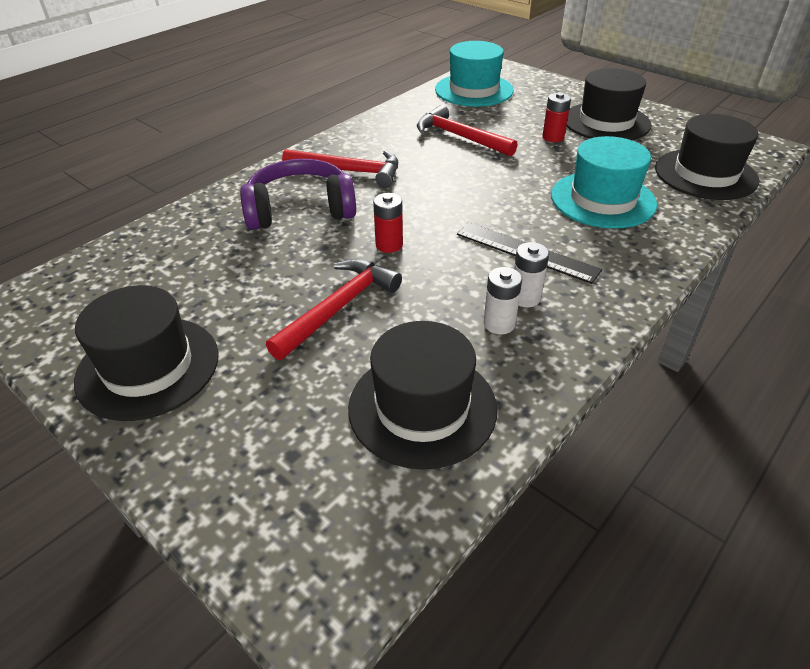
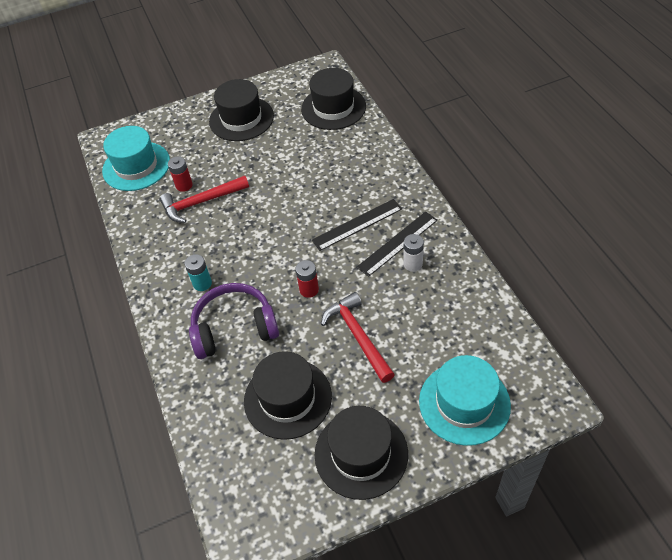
camera: 60 degrees left, 10 degrees up
(300, 210) = (234, 328): purple headphones -> purple headphones turned 60 degrees clockwise
(349, 171) = (202, 283): red hammer -> turquoise battery
(422, 407) = (458, 322): black hat -> black hat (287, 398)
(525, 298) = (397, 243): white battery -> black ruler
(553, 137) = (240, 154): red battery -> red battery (184, 185)
(602, 200) = (328, 165): turquoise hat -> turquoise hat (464, 403)

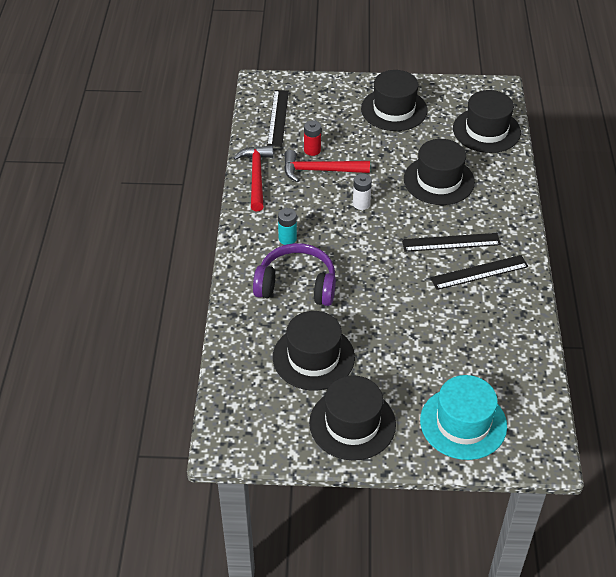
camera: 20 degrees right, 5 degrees down
(136, 166) = (278, 118): turquoise hat -> black ruler
(309, 290) = (377, 280): red battery -> none
(316, 170) = (439, 180): none -> black hat
(358, 336) = (400, 334): red hammer -> red hammer (256, 176)
(413, 264) = (483, 295): white battery -> white battery (361, 204)

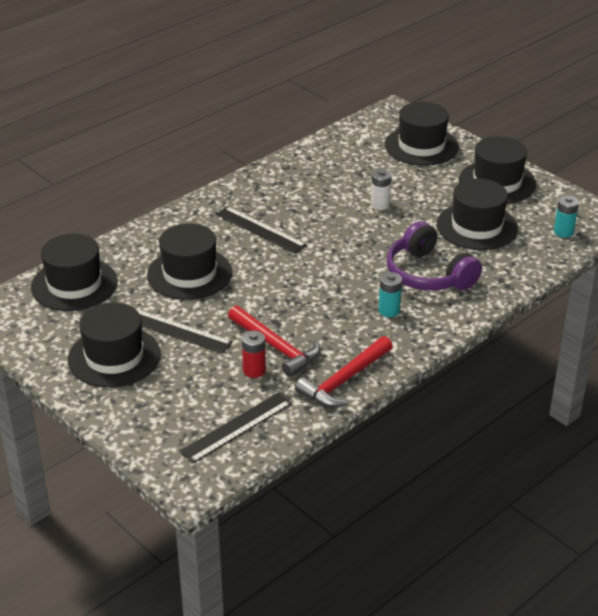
camera: 135 degrees left, 10 degrees down
(243, 402) = (563, 232): none -> turquoise battery
(361, 204) = (284, 297): white battery -> white battery (380, 205)
(463, 423) = (421, 146): turquoise hat -> black hat
(479, 272) = (274, 202): black ruler -> black ruler (177, 331)

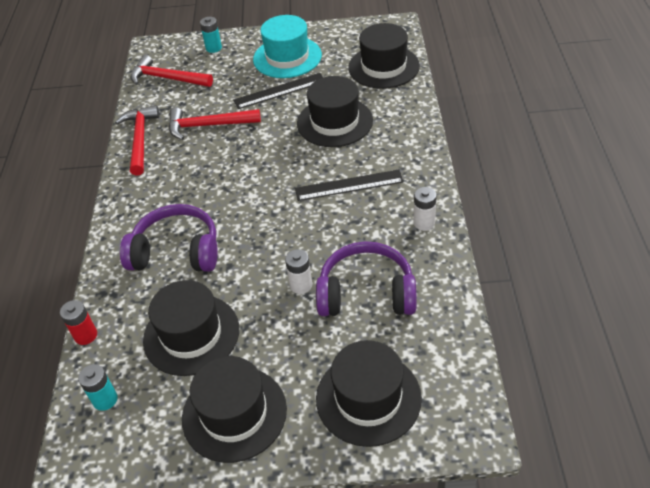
camera: 135 degrees right, 10 degrees up
(114, 357) = (287, 57): black hat -> turquoise hat
(236, 427) = (167, 78): black ruler -> red hammer
(254, 370) = (201, 106): red battery -> red battery (86, 335)
(260, 182) = (424, 223): none -> white battery
(351, 178) = (366, 293): none -> purple headphones
(389, 310) = (169, 201): turquoise battery -> turquoise battery (213, 48)

